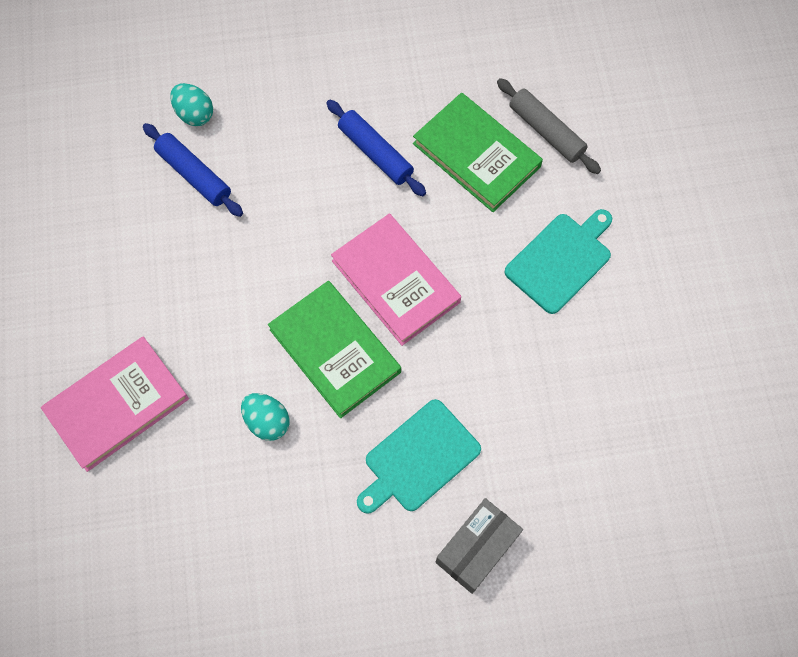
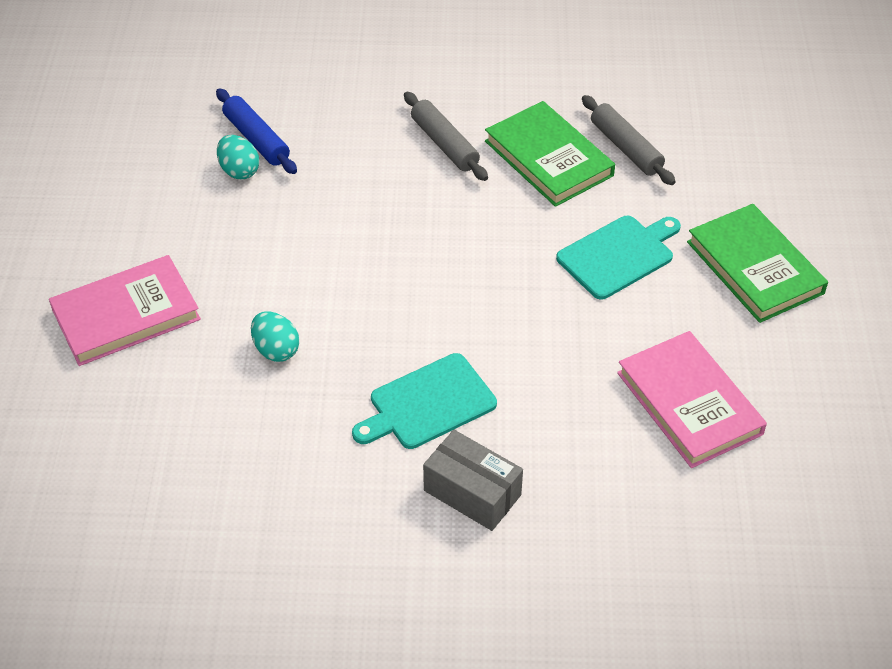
camera: 10 degrees right, 20 degrees down
(194, 114) = (270, 92): turquoise egg -> turquoise egg (239, 171)
(335, 351) = (362, 300): green book -> green book (754, 267)
(375, 153) = (444, 144): blue rolling pin -> grey rolling pin
(395, 281) = (439, 251): pink book -> pink book (689, 403)
(477, 549) = (472, 492): grey box -> grey box turned 75 degrees clockwise

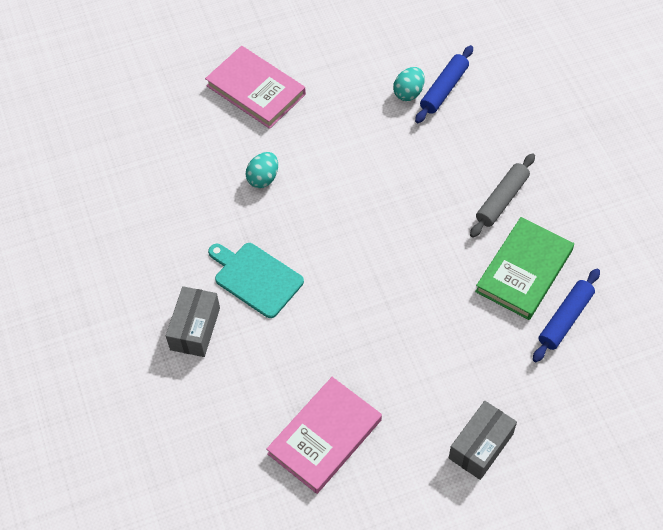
camera: 70 degrees right, 10 degrees up
(618, 255) = (446, 349): turquoise cutting board -> none
(626, 148) = (565, 319): grey rolling pin -> blue rolling pin
(754, 267) = (481, 446): green book -> grey box

